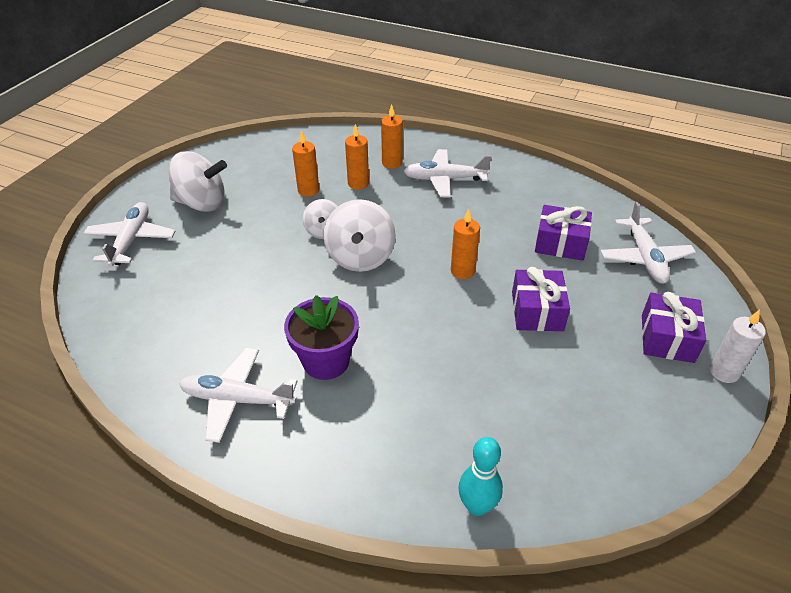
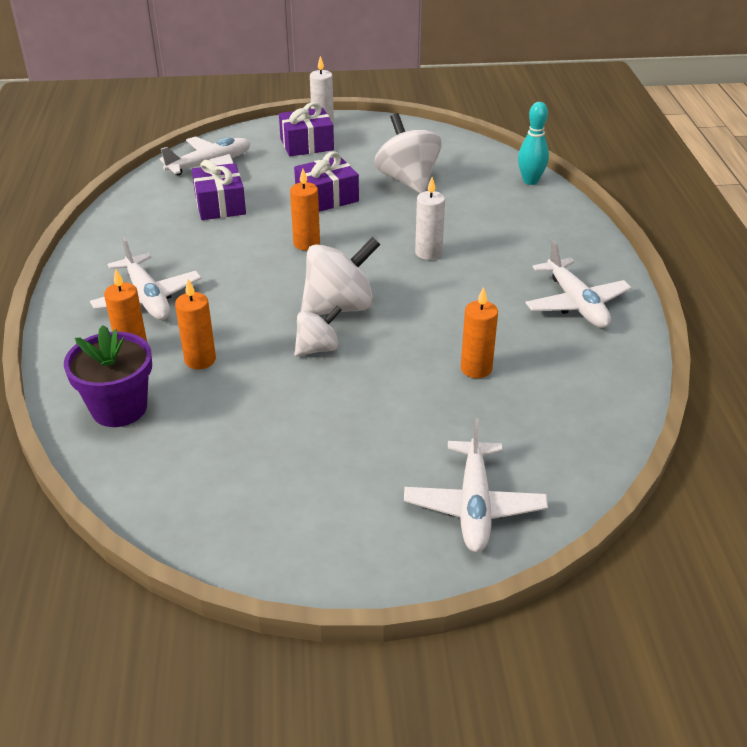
camera: 120 degrees left, 5 degrees down
(131, 240) = (474, 506): white plane -> white plane turned 60 degrees counterclockwise
(202, 203) = (346, 483): white spinning top -> white spinning top (408, 180)
(308, 190) = (244, 396): orange candle -> orange candle (476, 369)
(326, 361) = (488, 276): purple flower pot -> purple flower pot (119, 408)
(393, 339) = (428, 253): none -> white candle

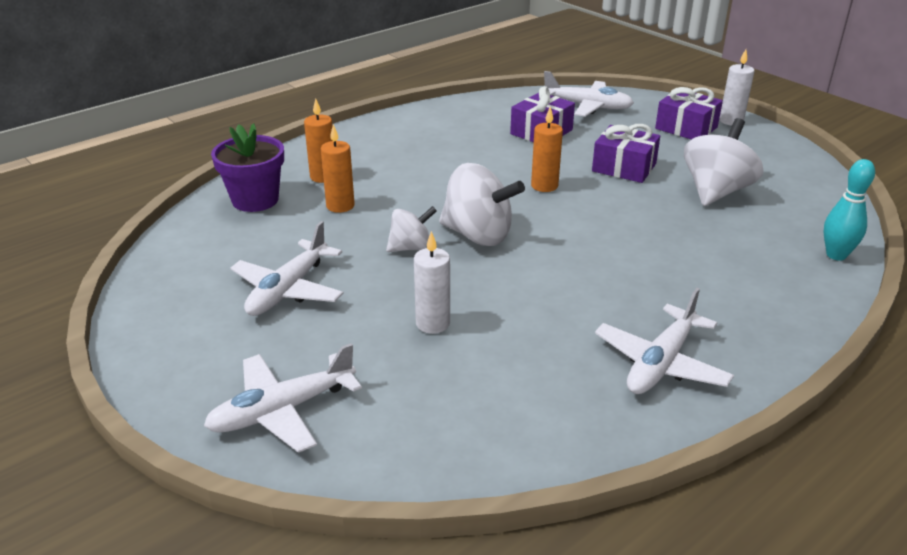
camera: 55 degrees right, 5 degrees down
(148, 298) = (388, 156): white plane -> white plane (288, 290)
(317, 348) = (411, 248): white spinning top -> white spinning top turned 45 degrees counterclockwise
(428, 253) = (618, 246): white candle -> white candle (433, 323)
(476, 369) = (477, 339): orange candle -> none

